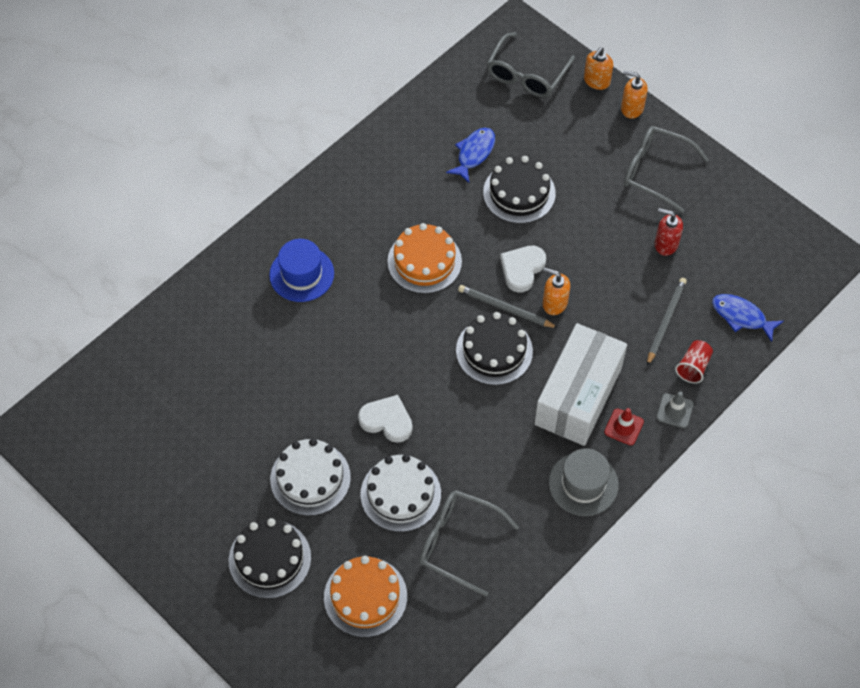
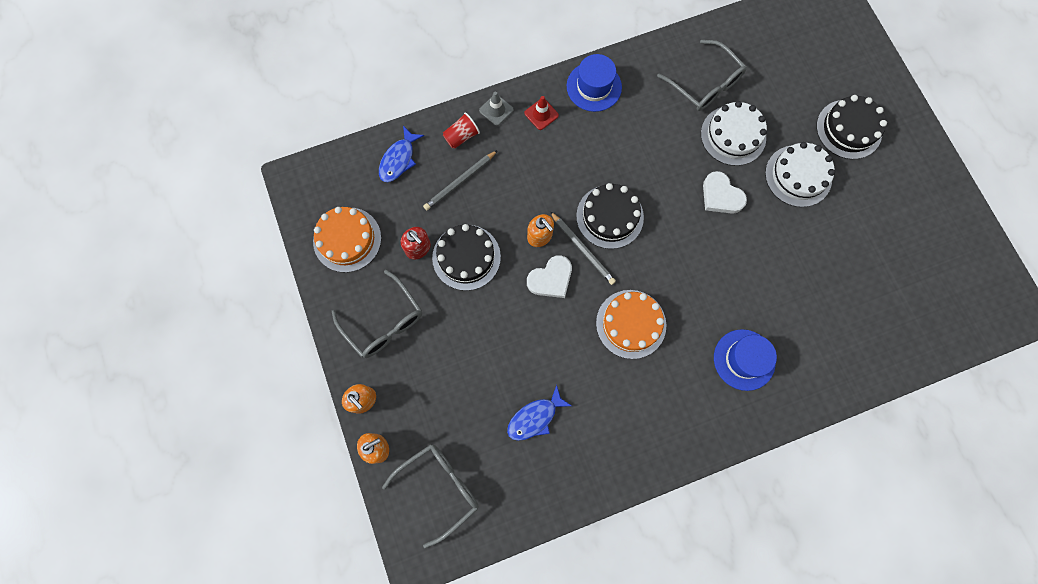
camera: 155 degrees left, 15 degrees up
(365, 596) = (787, 75): orange cake -> orange cake (347, 239)
(519, 193) = (515, 355): black cake -> black cake (466, 257)
(578, 396) = (562, 152): white box -> none
(583, 484) = (594, 87): grey hat -> blue hat
(741, 316) = (399, 160): blue fish -> blue fish turned 60 degrees clockwise

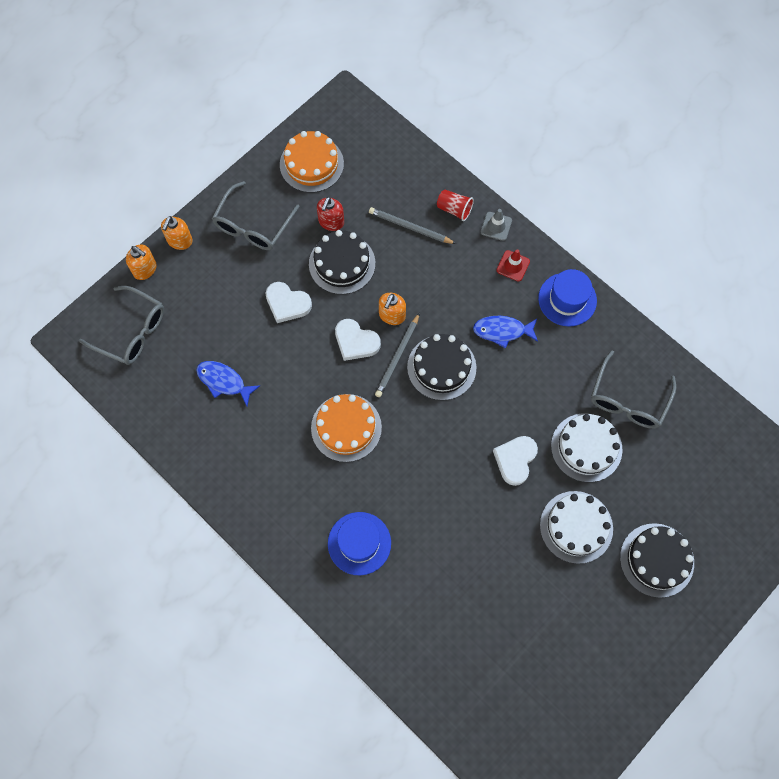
camera: 65 degrees right, 5 degrees down
(399, 160) = (405, 169): blue fish -> blue fish (502, 331)
(483, 324) = (287, 304): none -> white heart

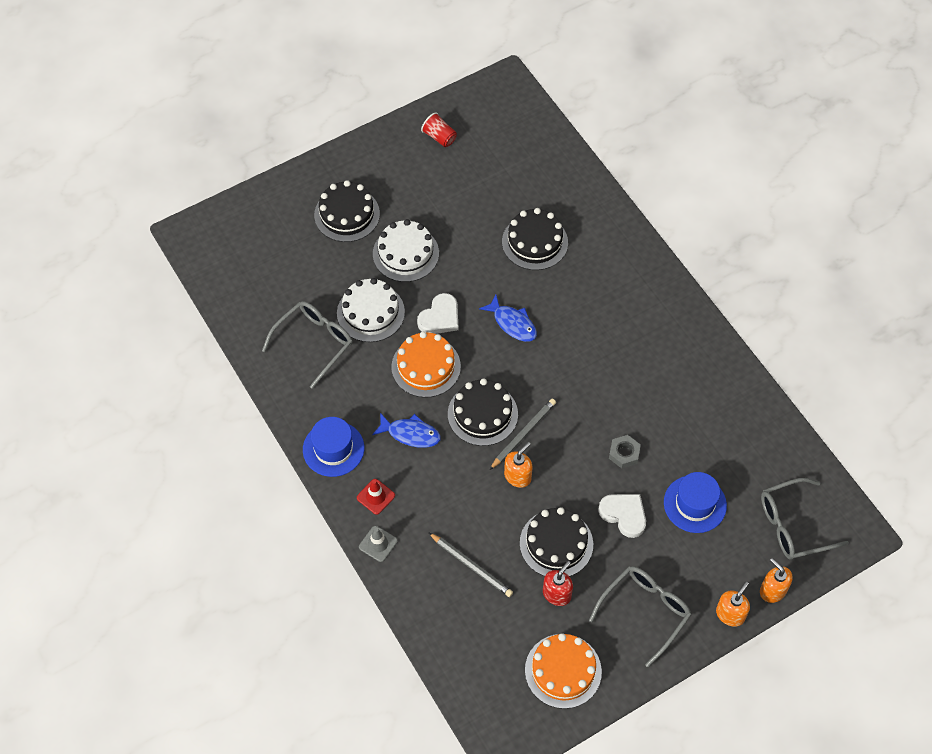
camera: 165 degrees left, 10 degrees down
(132, 331) = (793, 525): grey glasses -> grey glasses turned 60 degrees counterclockwise
(223, 381) = (703, 452): blue fish -> blue fish (512, 323)
(298, 361) = (624, 453): none -> grey nut
(346, 427) = (591, 381): orange cake -> orange cake (426, 366)
(356, 341) = (561, 459): white heart -> none
(359, 543) = (602, 285): blue hat -> blue hat (695, 504)
(444, 578) = (535, 242): none -> black cake
(454, 209) = (417, 574): red cup -> red cup (439, 137)

